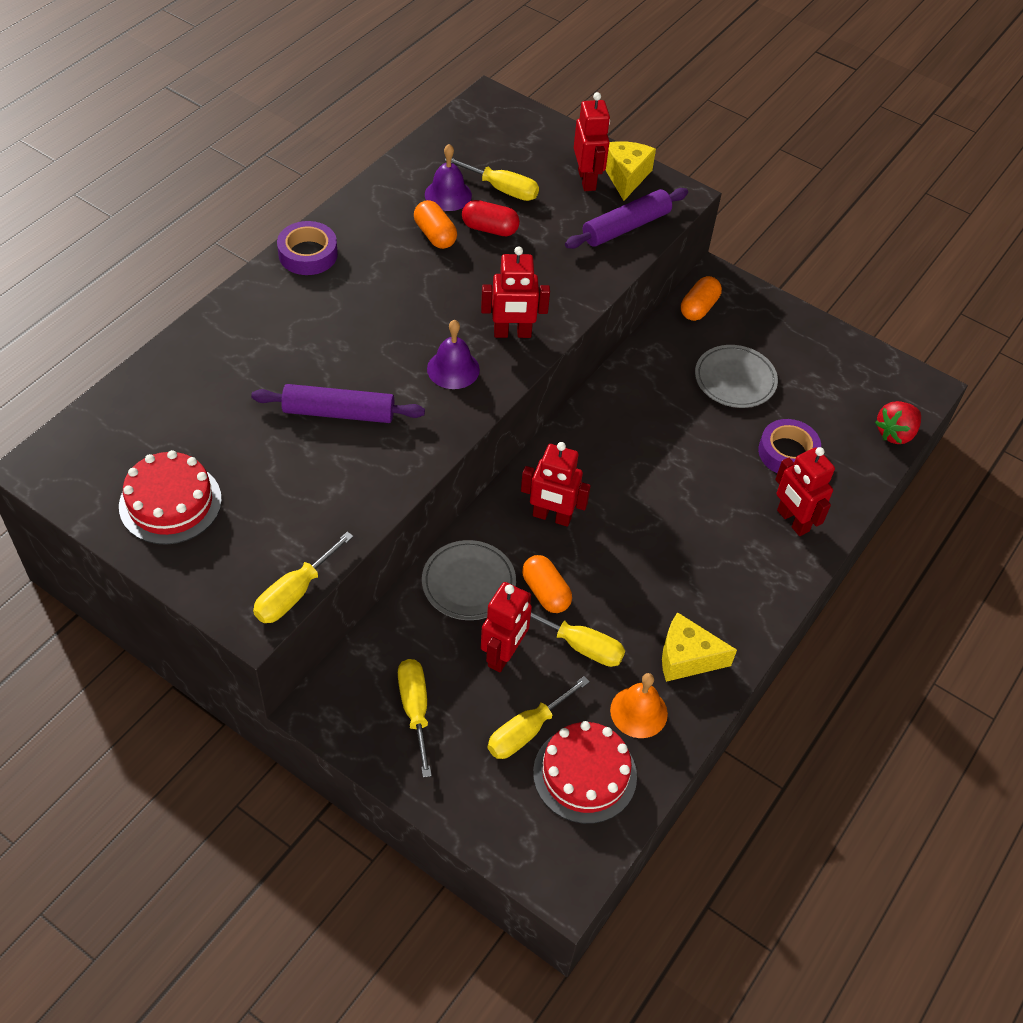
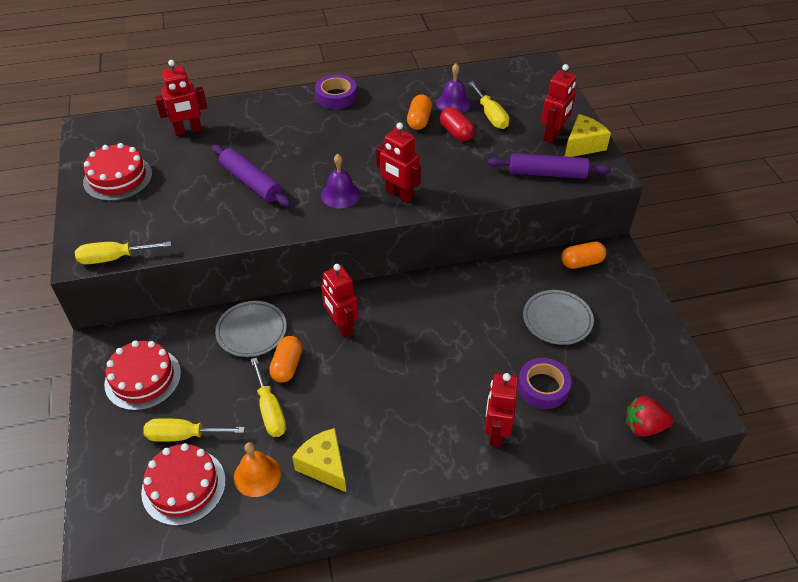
camera: 45 degrees right, 5 degrees down
(415, 709) = (143, 378): yellow screwdriver -> red cake
(504, 654) = (223, 383): red robot -> red robot (188, 131)

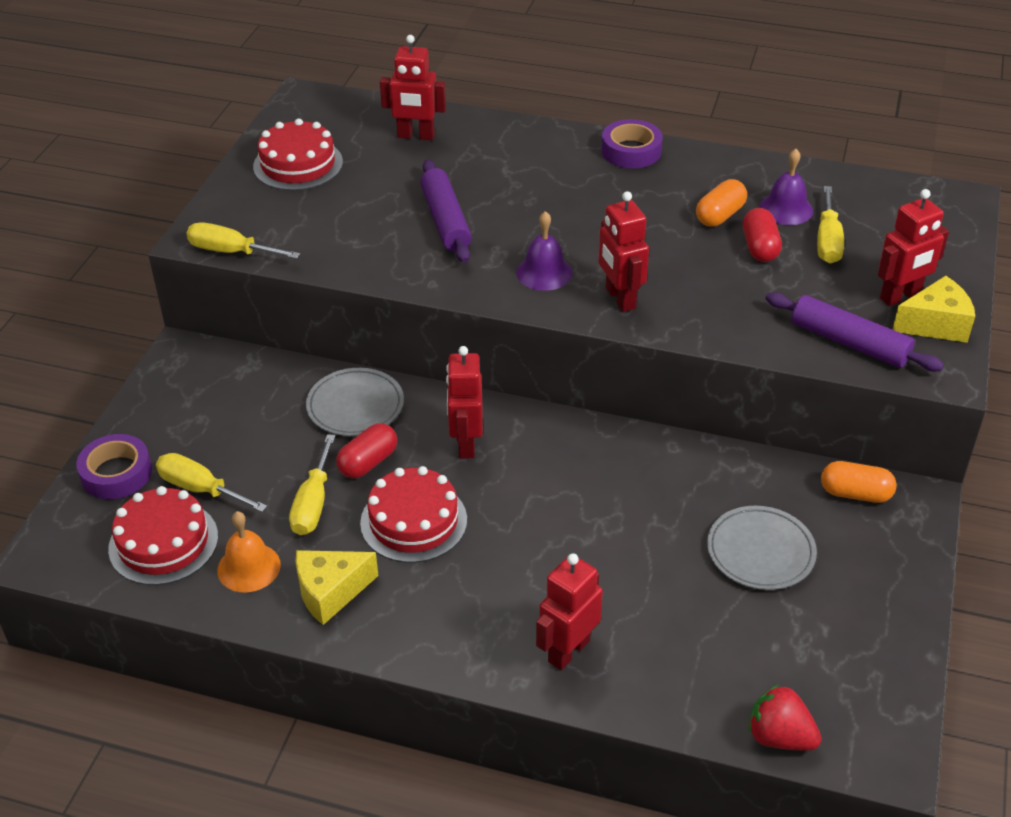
camera: 30 degrees right, 5 degrees down
(143, 378) = (200, 409): red cake -> red cake (413, 521)
(287, 366) = (368, 462): orange capsule -> red capsule
(324, 466) = (330, 592): yellow cheese -> yellow cheese turned 105 degrees counterclockwise
(543, 387) = (674, 625): purple tape -> purple tape (116, 473)

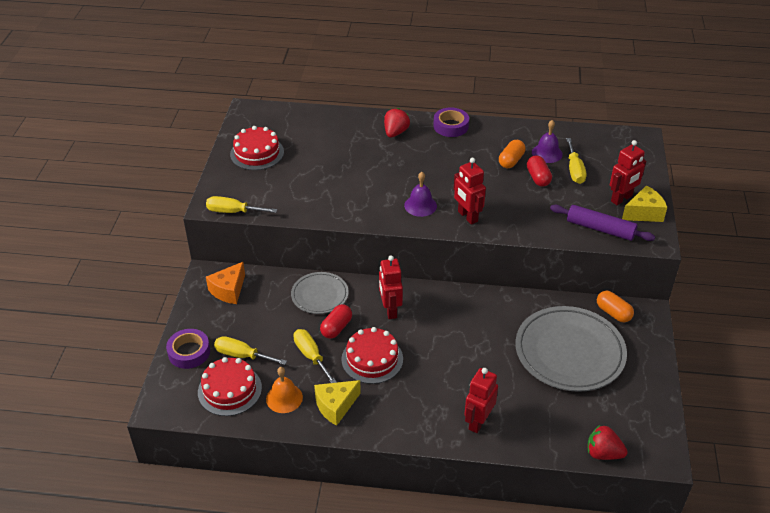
camera: 10 degrees left, 0 degrees up
(209, 381) = (228, 290): none -> orange cheese
(313, 503) = (311, 356): yellow screwdriver -> yellow screwdriver turned 150 degrees clockwise
(416, 136) = (322, 128): red robot -> none
(445, 220) = (355, 179): purple rolling pin -> none
(535, 153) = (395, 132): none -> red strawberry
(760, 551) = (569, 352): grey plate -> grey plate, size x1.80
(855, 494) = (613, 313): orange capsule -> orange capsule turned 45 degrees clockwise

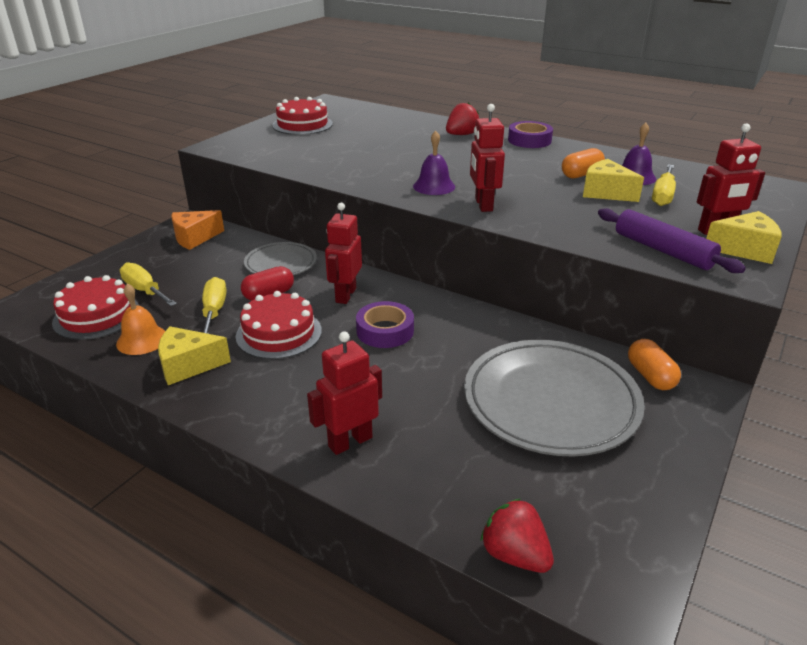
camera: 25 degrees right, 10 degrees down
(189, 352) = (98, 274): purple tape -> purple tape (385, 331)
(233, 212) = (229, 154): yellow screwdriver -> none
(538, 178) = (606, 193): red capsule -> yellow cheese

